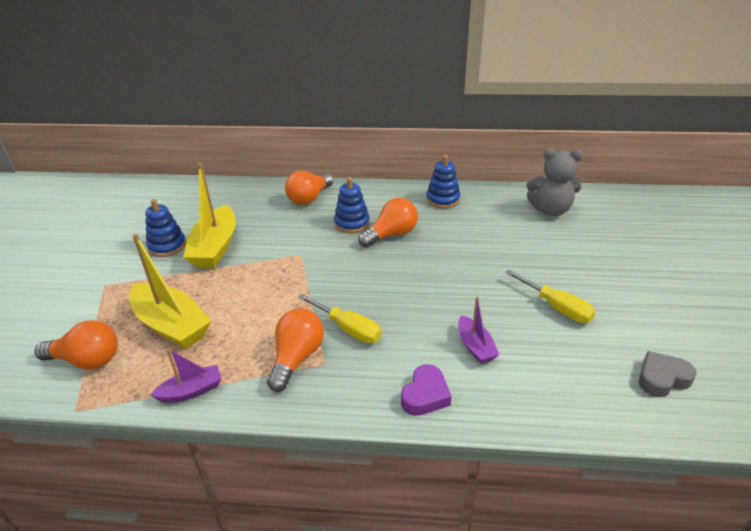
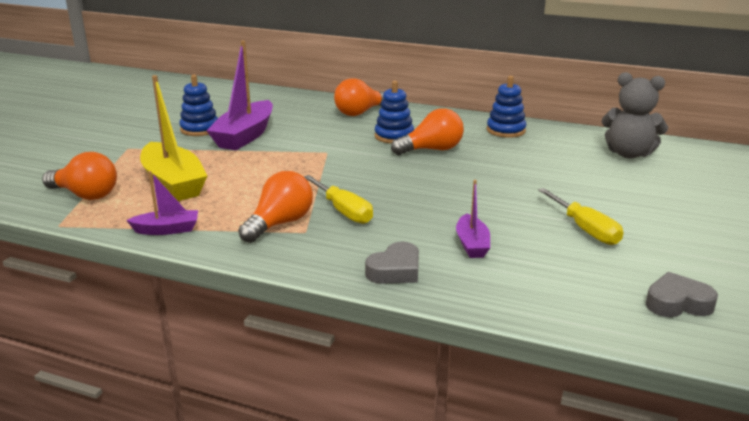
camera: 15 degrees right, 10 degrees down
(215, 247) = (245, 136): yellow boat -> purple boat
(425, 395) = (395, 270): purple heart -> grey heart

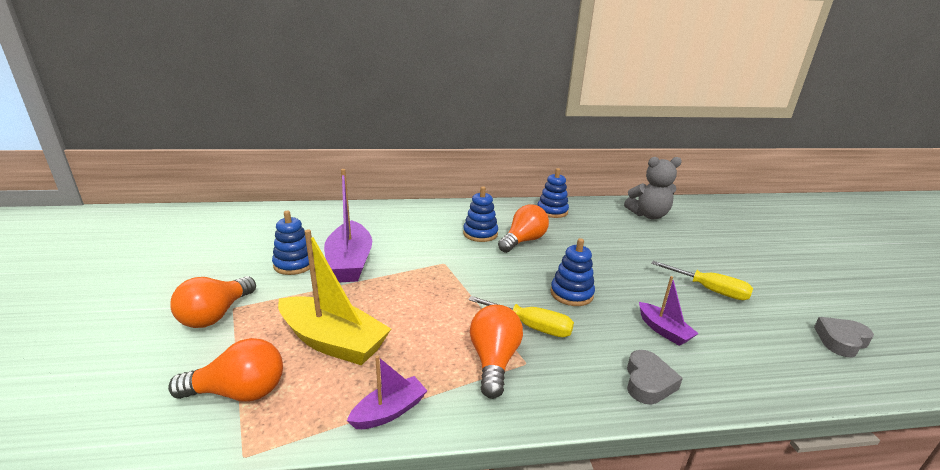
camera: 30 degrees left, 0 degrees up
(360, 112) = (427, 215): orange light bulb -> orange light bulb (216, 315)
(418, 198) = (571, 294): none -> blue stacking toy

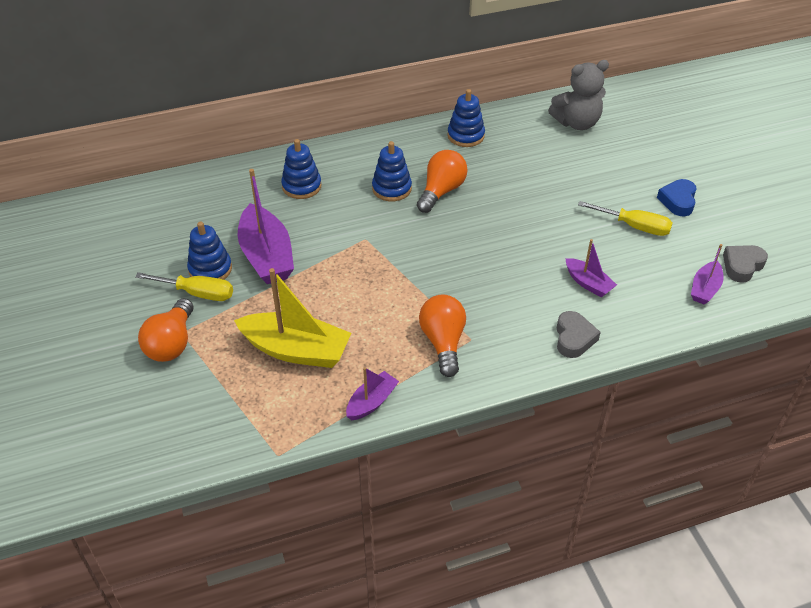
camera: 10 degrees left, 20 degrees up
(239, 392) = (242, 410): orange light bulb -> none
(531, 326) = (469, 301): yellow screwdriver -> yellow screwdriver (197, 293)
(571, 294) = (501, 256): blue stacking toy -> blue stacking toy (301, 186)
(752, 277) = (678, 201): none -> blue heart
(802, 356) = (705, 289): none -> purple boat

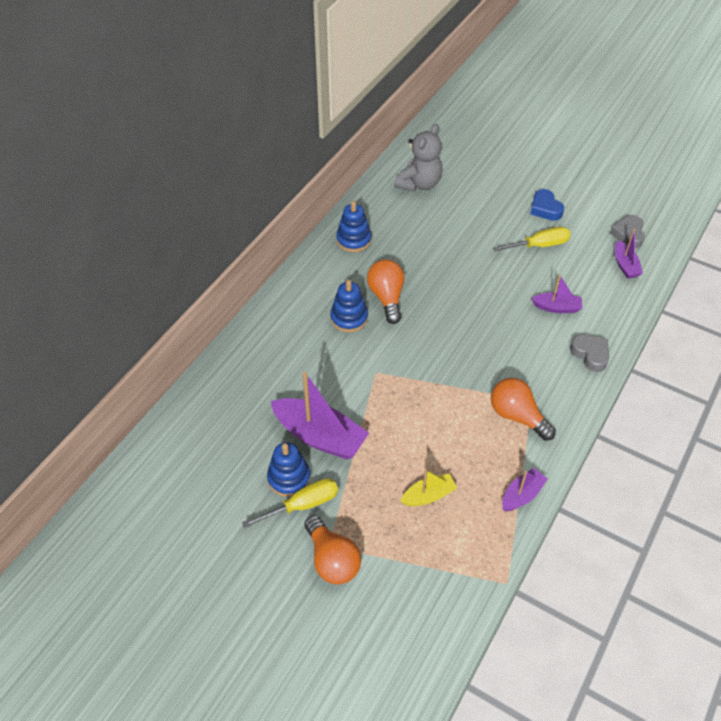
camera: 40 degrees left, 5 degrees up
(296, 350) = (428, 495): yellow boat -> yellow boat, size x0.53
(301, 186) = (278, 360): blue stacking toy -> none
(372, 402) = (522, 495): purple boat -> purple boat turned 45 degrees clockwise

